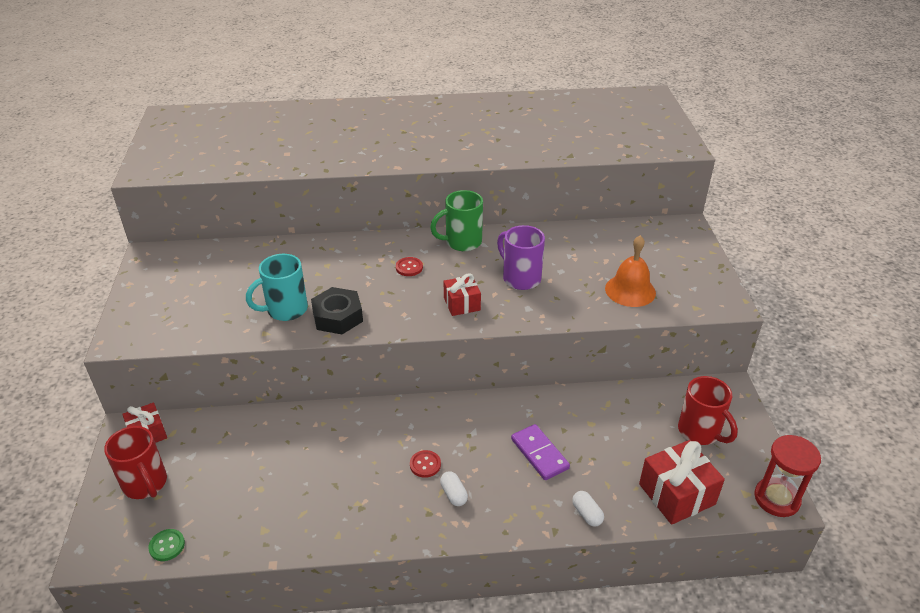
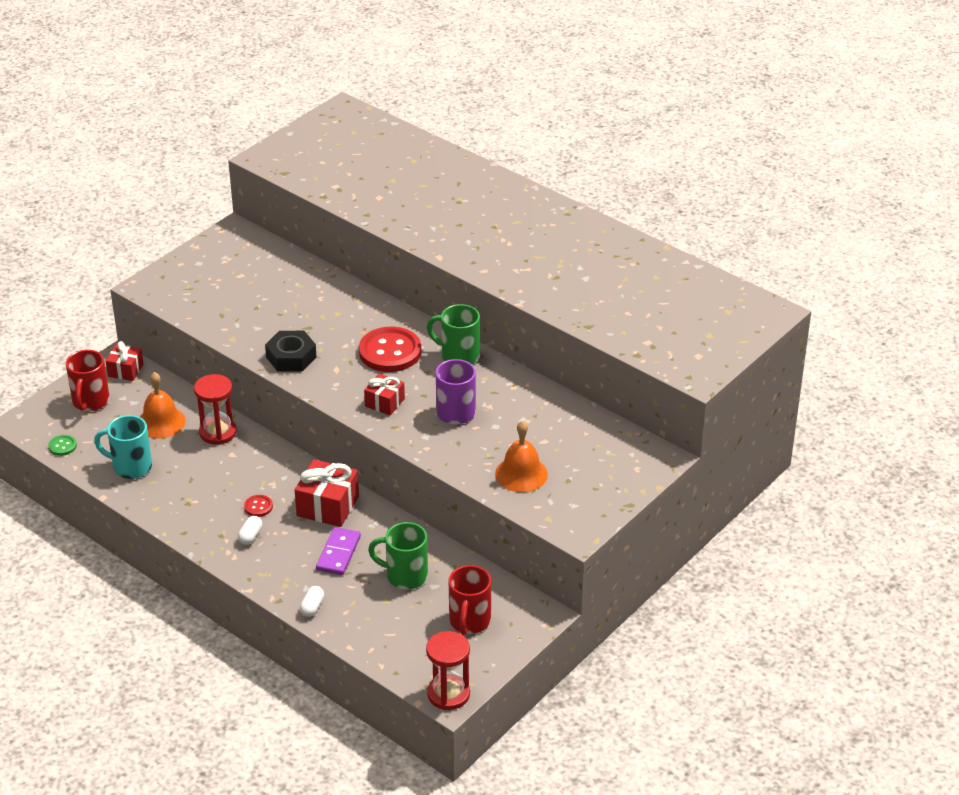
camera: 45 degrees right, 0 degrees up
(241, 455) = (161, 422): none -> orange bell
(285, 310) = (265, 330): turquoise mug -> turquoise mug (130, 467)
(305, 429) = (218, 432): none -> red hourglass
(409, 267) = (390, 352): red button -> red button, size x2.27
(609, 433) = (405, 576): none -> green mug
(676, 494) = (387, 641): red gift -> red gift (328, 506)

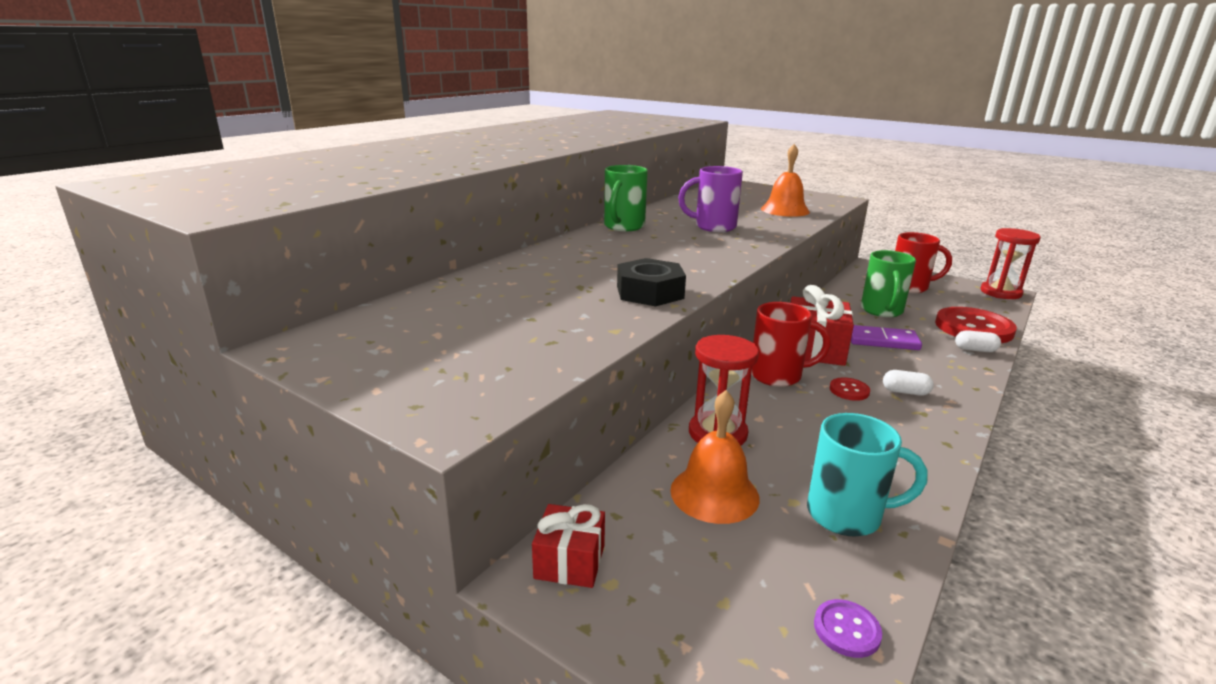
camera: 95 degrees left, 15 degrees down
(62, 446) = (846, 630): green button -> purple button
(90, 402) = (683, 605): red mug -> red mug (777, 376)
(130, 467) = (847, 515): turquoise mug -> turquoise mug turned 90 degrees counterclockwise
(384, 402) = (716, 249): red gift -> none
(390, 352) = (623, 249): red button -> red button (973, 328)

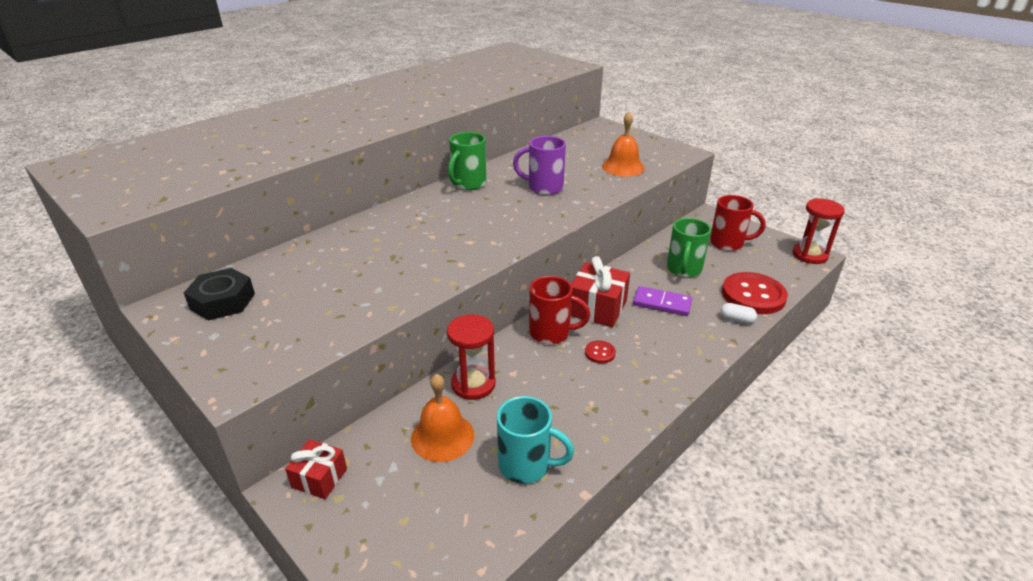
camera: 10 degrees right, 10 degrees up
(649, 292) = (441, 267): black nut -> black nut (222, 301)
(846, 630) = (471, 551): purple button -> none
(905, 392) = (645, 359): white capsule -> none

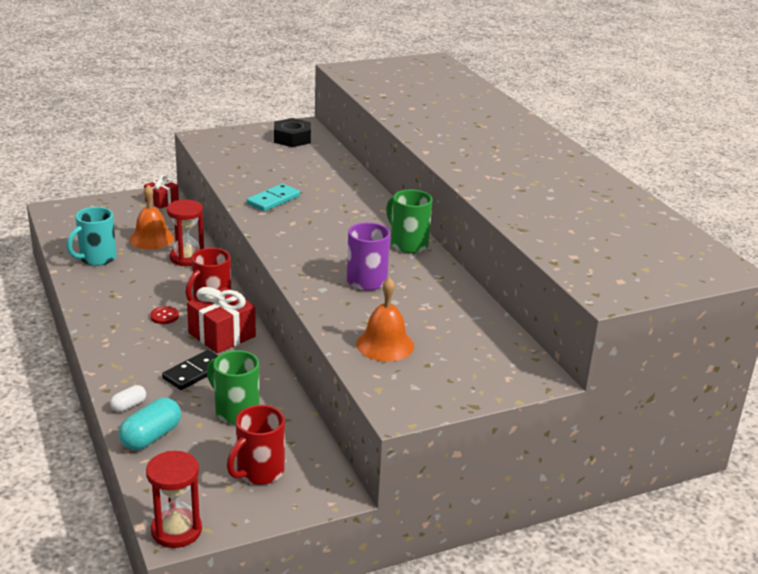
camera: 110 degrees right, 5 degrees down
(425, 265) = (273, 200): none -> turquoise domino
(662, 303) = (195, 372): purple domino -> black domino
(753, 295) = (151, 437): red button -> turquoise capsule

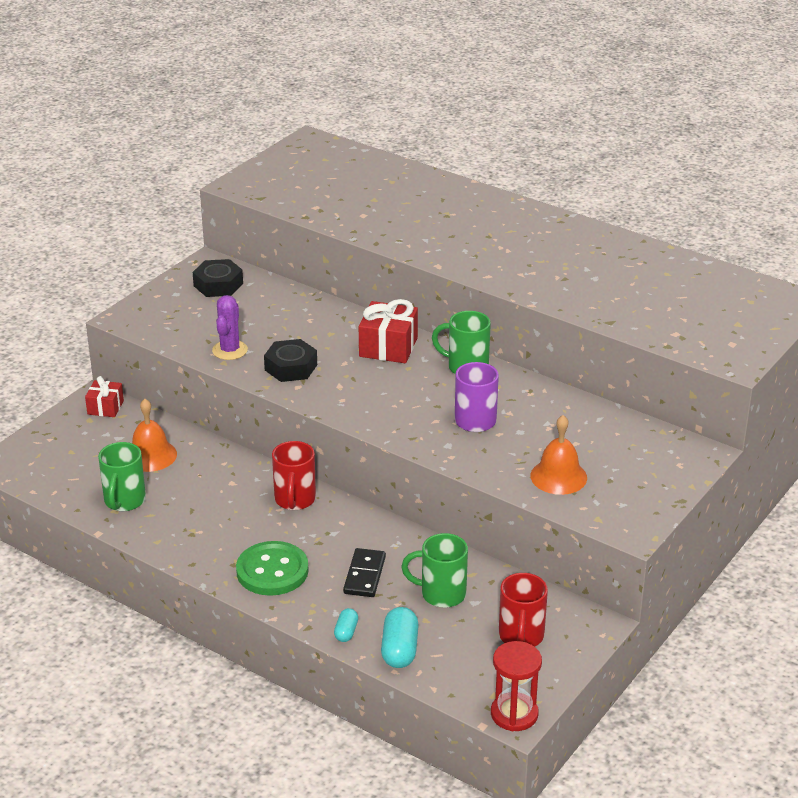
camera: 30 degrees left, 5 degrees up
(96, 258) = (124, 501): turquoise mug -> green mug
(129, 406) = (346, 632): white capsule -> turquoise capsule
(133, 341) = (272, 571): none -> green button
(164, 316) = (269, 533): red button -> none
(187, 258) = (213, 462): red hourglass -> none
(222, 335) = (344, 528): red gift -> red gift (388, 347)
(245, 176) = (230, 350): none -> purple cactus
(273, 200) = (291, 367): turquoise domino -> black nut

